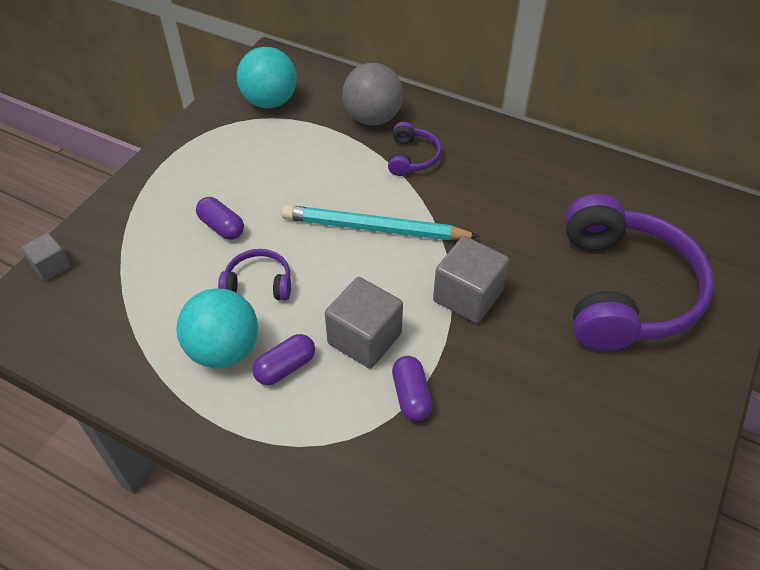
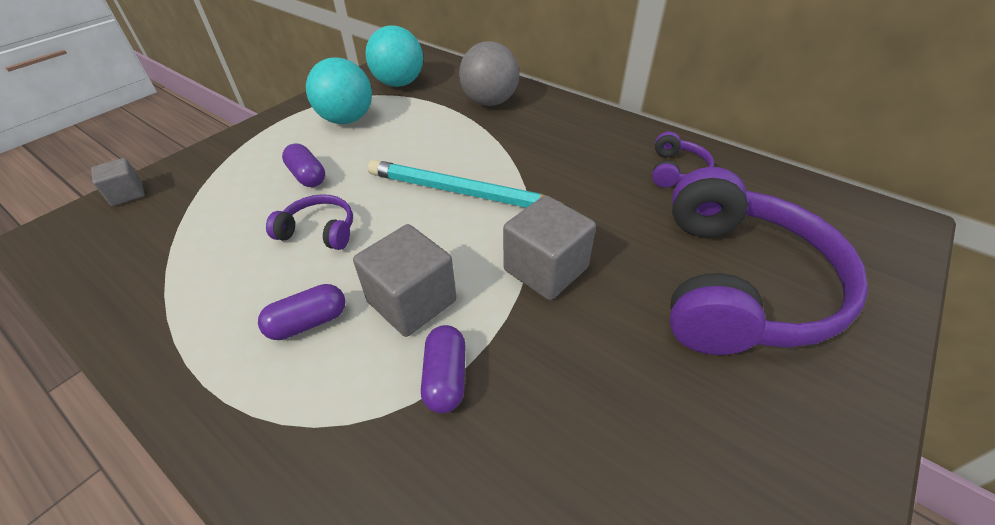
camera: 10 degrees right, 5 degrees down
(224, 350) = (250, 294): turquoise ball -> turquoise ball (347, 120)
(412, 157) = (519, 135): purple headphones -> purple headphones (676, 171)

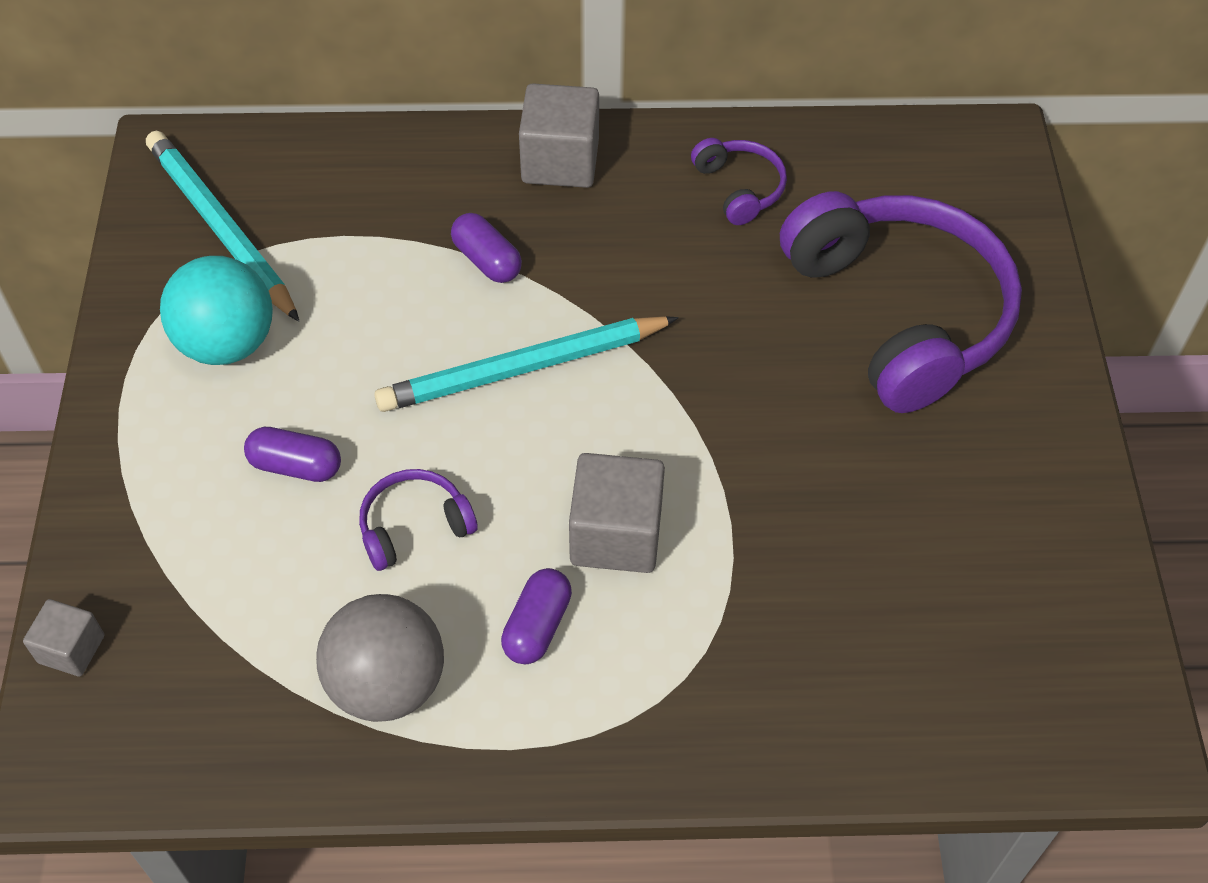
camera: 40 degrees left, 10 degrees up
(399, 83) = (221, 228): turquoise ball -> turquoise pencil
(445, 377) = (726, 582): purple capsule -> purple capsule (487, 260)
(489, 102) = (403, 192): grey ball -> grey ball (387, 684)
(545, 269) = (712, 411): grey cube -> grey cube (560, 161)

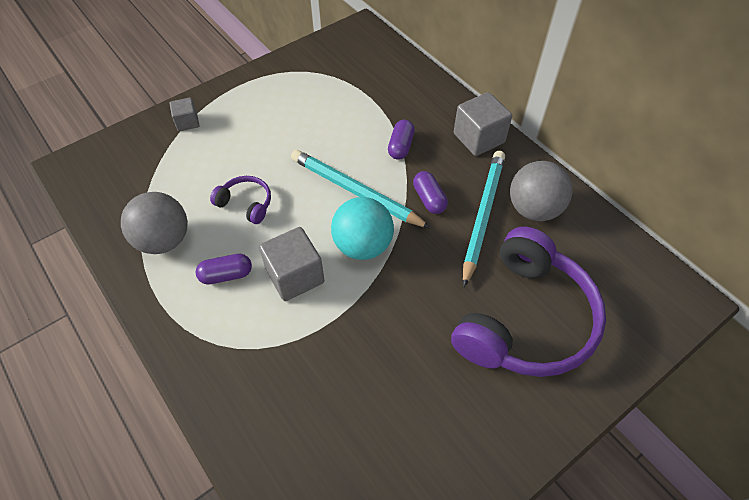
camera: 55 degrees right, 0 degrees up
(71, 649) = (120, 139): grey cube -> grey cube (187, 122)
(221, 228) = (339, 63): turquoise pencil -> turquoise pencil (482, 215)
(227, 343) = (287, 97): turquoise ball -> turquoise ball (363, 246)
(295, 466) = (246, 150): purple capsule -> purple capsule (429, 199)
(740, 188) = (534, 209): purple headphones -> grey ball

